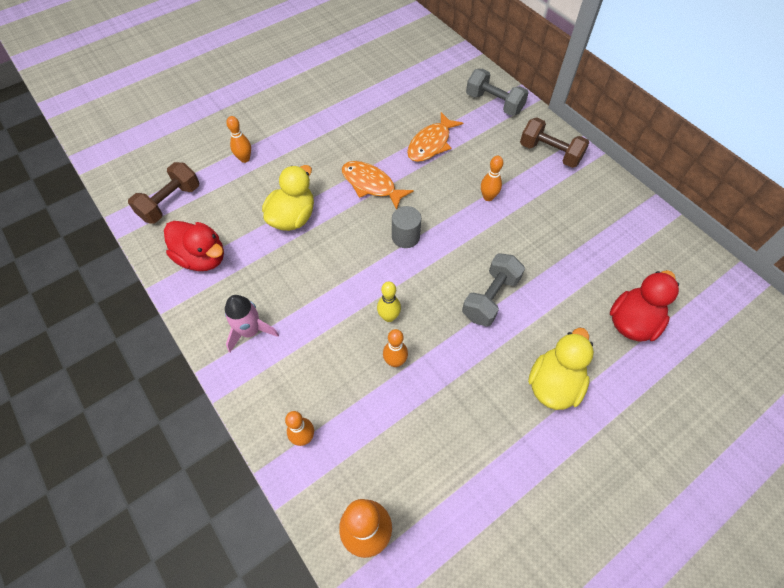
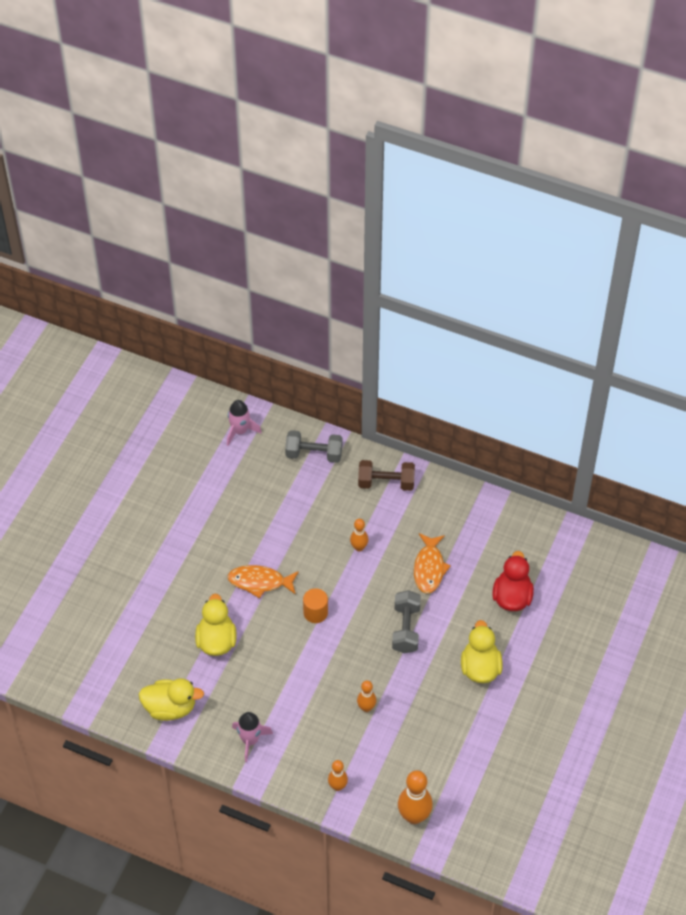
camera: 30 degrees left, 5 degrees down
(170, 202) = (106, 678): brown dumbbell -> none
(202, 258) = (170, 708): red duck -> yellow duck
(245, 159) = (137, 610): orange bowling pin -> none
(389, 317) = (342, 679): yellow bowling pin -> none
(405, 237) = (315, 612): grey cylinder -> orange cylinder
(431, 144) = (284, 520): orange fish -> orange fish (429, 568)
(439, 62) = (240, 431): none -> pink rocket

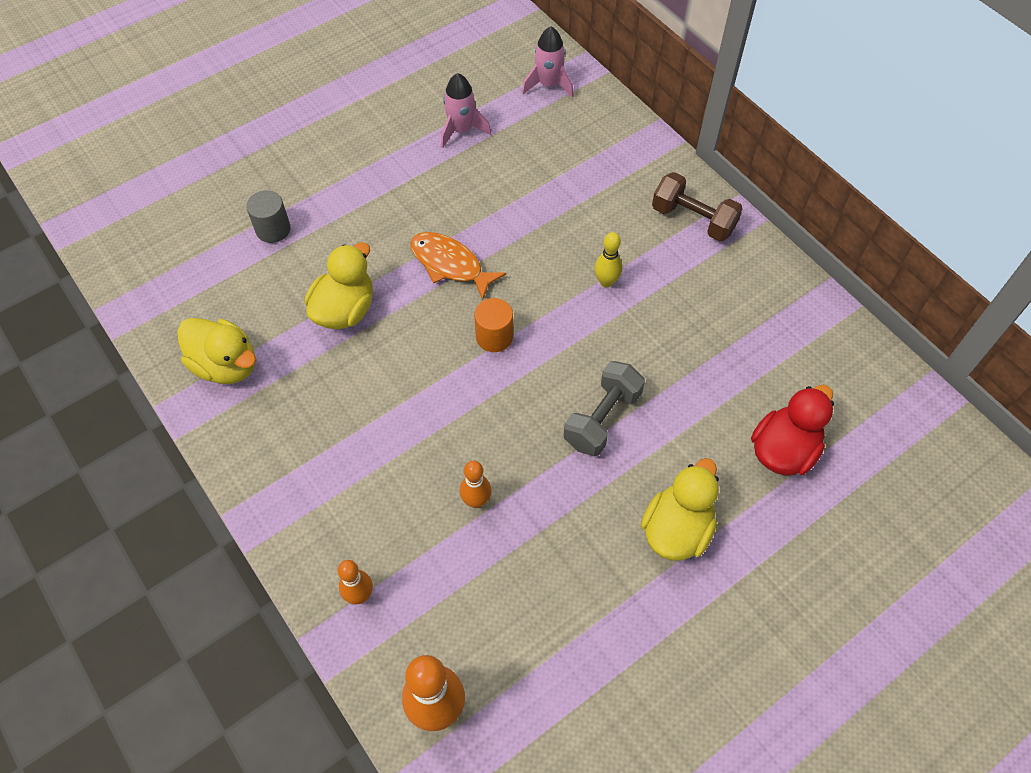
camera: 30 degrees right, 5 degrees up
(134, 613) = (273, 229): none -> grey cylinder
(250, 740) = (291, 462): pink rocket -> pink rocket (461, 130)
(314, 454) = (621, 147): grey dumbbell -> none
(359, 547) = (606, 282): orange bowling pin -> yellow bowling pin
(429, 568) = (685, 353): orange fish -> none

